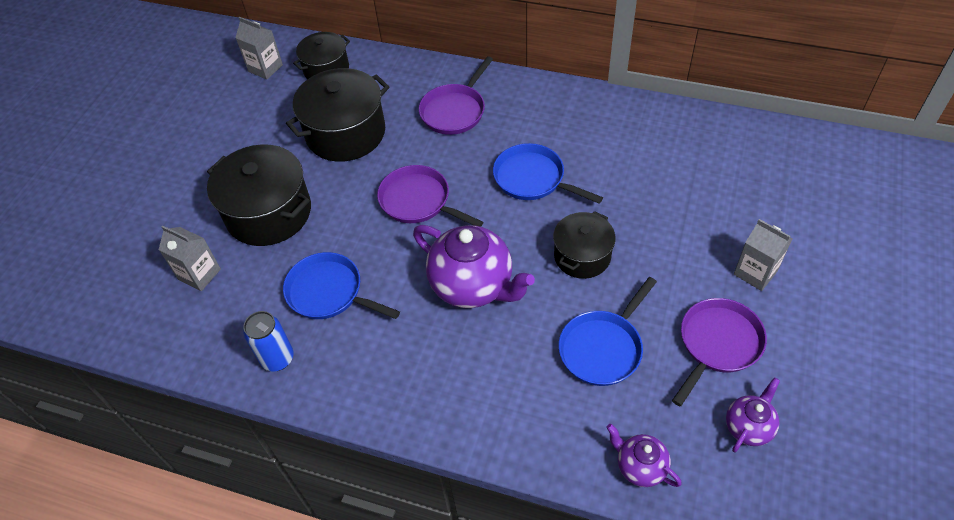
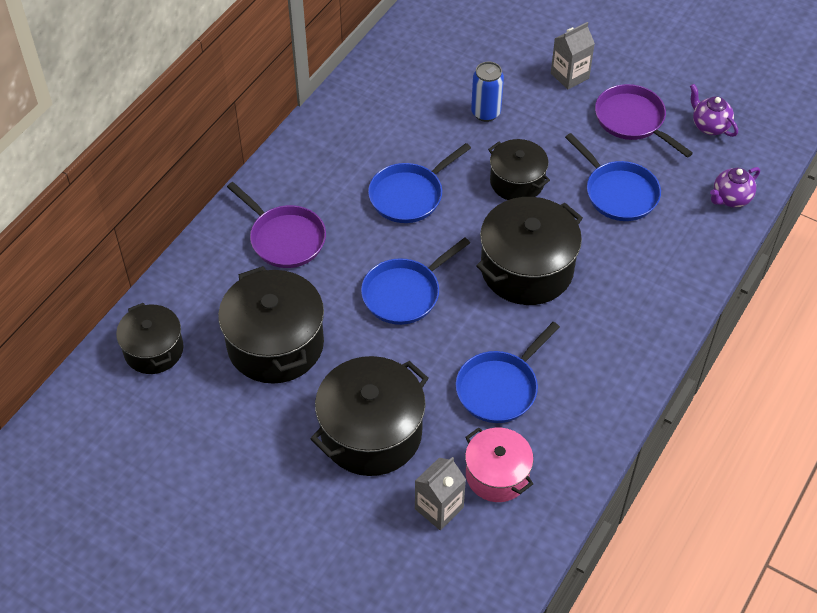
camera: 80 degrees left, 0 degrees up
(236, 309) = (497, 475): none -> pink pot
(265, 68) = (118, 416): grey carton -> none
(277, 359) = (569, 441): blue can -> blue can (485, 113)
(418, 201) = (404, 293): purple pan -> blue pan
(473, 286) = (527, 269): purple teapot -> black pot

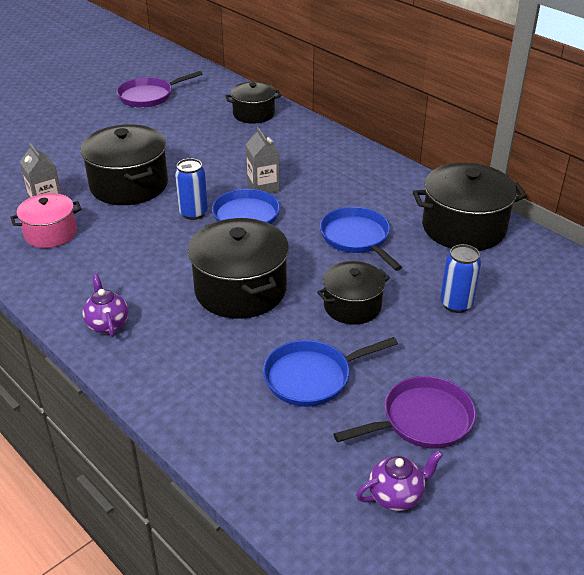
camera: 105 degrees right, 15 degrees down
(275, 344) = (231, 157): black pot -> black pot (463, 228)
(284, 238) = (331, 172): purple pan -> purple pan (149, 96)
(410, 347) = (193, 213): none -> blue can
(500, 388) = (126, 250): blue pan -> none
(569, 76) = (508, 382): grey carton -> grey carton (263, 187)
(730, 198) = (267, 477): purple teapot -> purple teapot (107, 324)

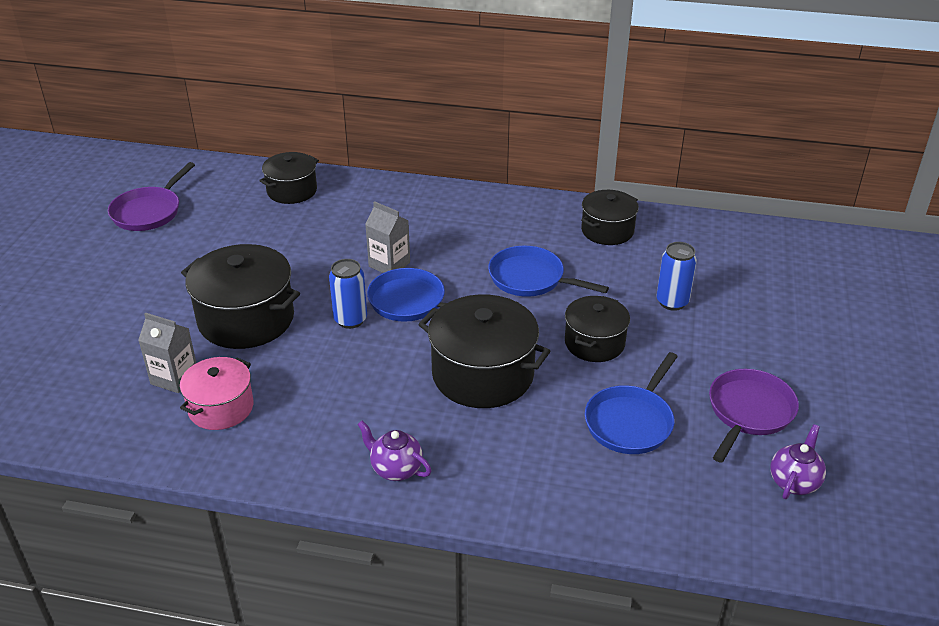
camera: 35 degrees left, 0 degrees up
(463, 228) = (607, 230): black pot -> black pot, size x0.61

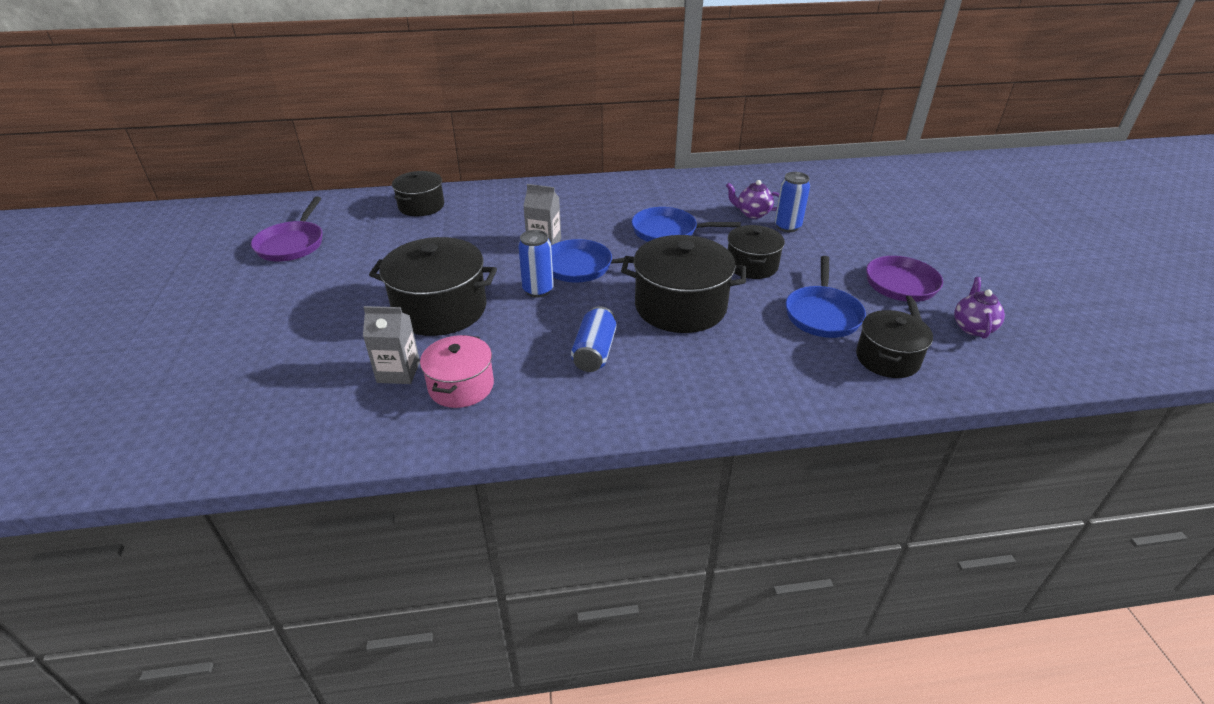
camera: 20 degrees left, 0 degrees up
(364, 404) = (594, 352): none -> blue can
(395, 469) = (659, 396): purple teapot -> purple teapot (752, 213)
(607, 230) = (703, 189): black pot -> black pot (887, 358)

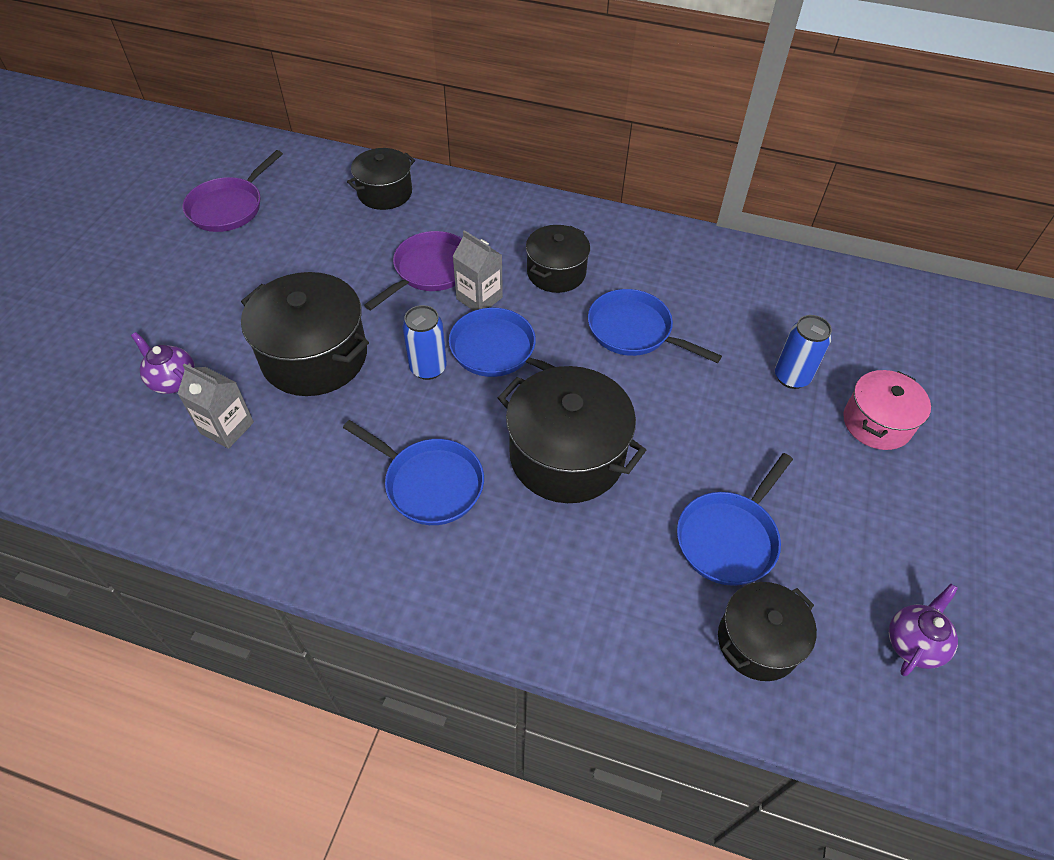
camera: 25 degrees right, 15 degrees up
(461, 386) = (272, 472): pink pot -> pink pot (877, 423)
(594, 352) = (429, 483): blue can -> blue pan
(751, 265) = (697, 425): black pot -> black pot (556, 272)
(752, 213) = (761, 338): purple teapot -> purple teapot (173, 381)
(901, 287) = (867, 538): purple pan -> purple pan (430, 270)

